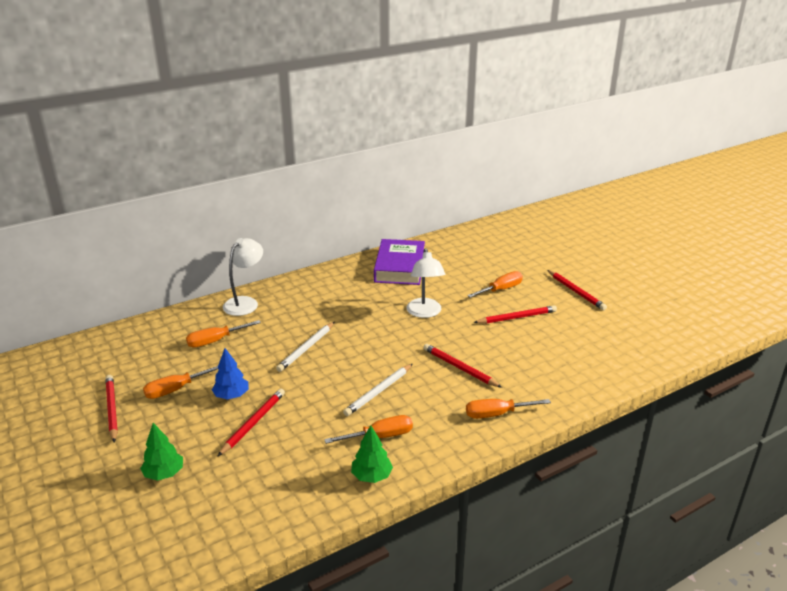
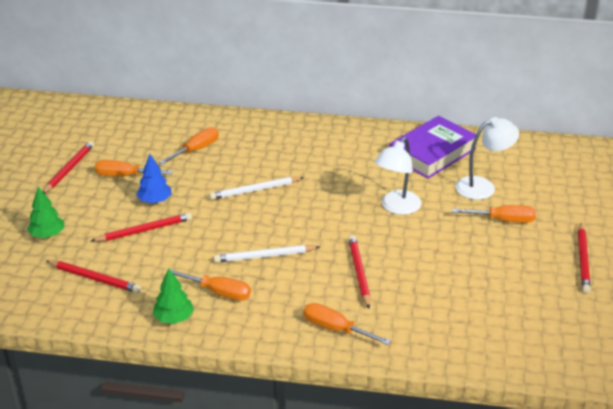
camera: 40 degrees right, 5 degrees up
(215, 341) = (196, 150): orange screwdriver -> orange screwdriver turned 120 degrees clockwise
(245, 302) = (257, 127): white lamp -> white lamp (483, 186)
(517, 317) = (480, 255): red pencil -> red pencil (94, 278)

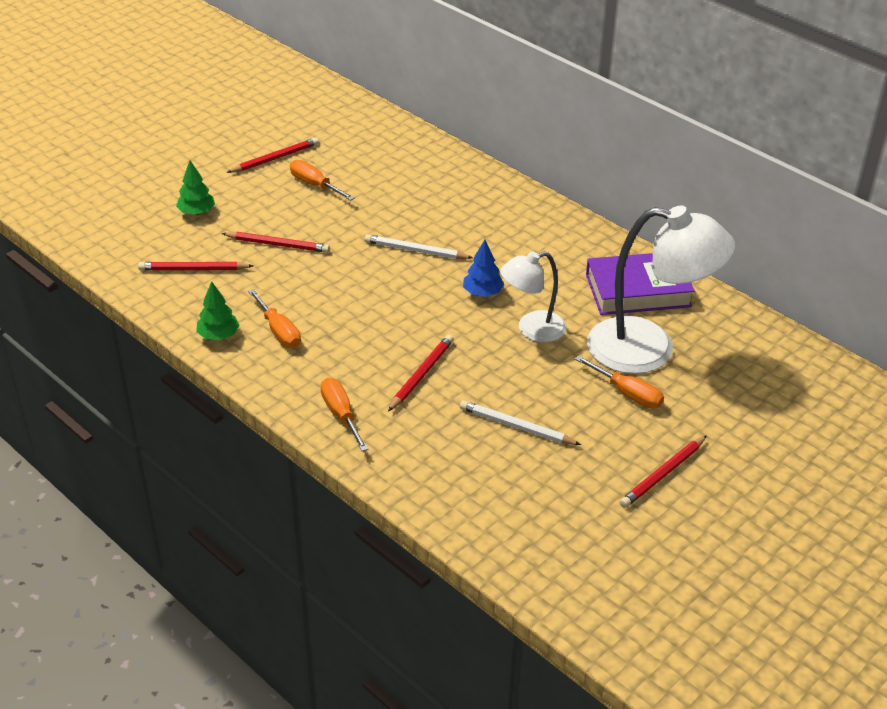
camera: 35 degrees right, 5 degrees up
(94, 278) = (193, 269): red pencil -> red pencil turned 120 degrees clockwise
(155, 201) = (316, 221): blue tree -> blue tree (482, 293)
(196, 150) = (405, 186): orange screwdriver -> none
(264, 256) = (354, 317): white pencil -> white pencil (516, 426)
(483, 186) = (649, 349): white lamp -> white lamp, size x1.75

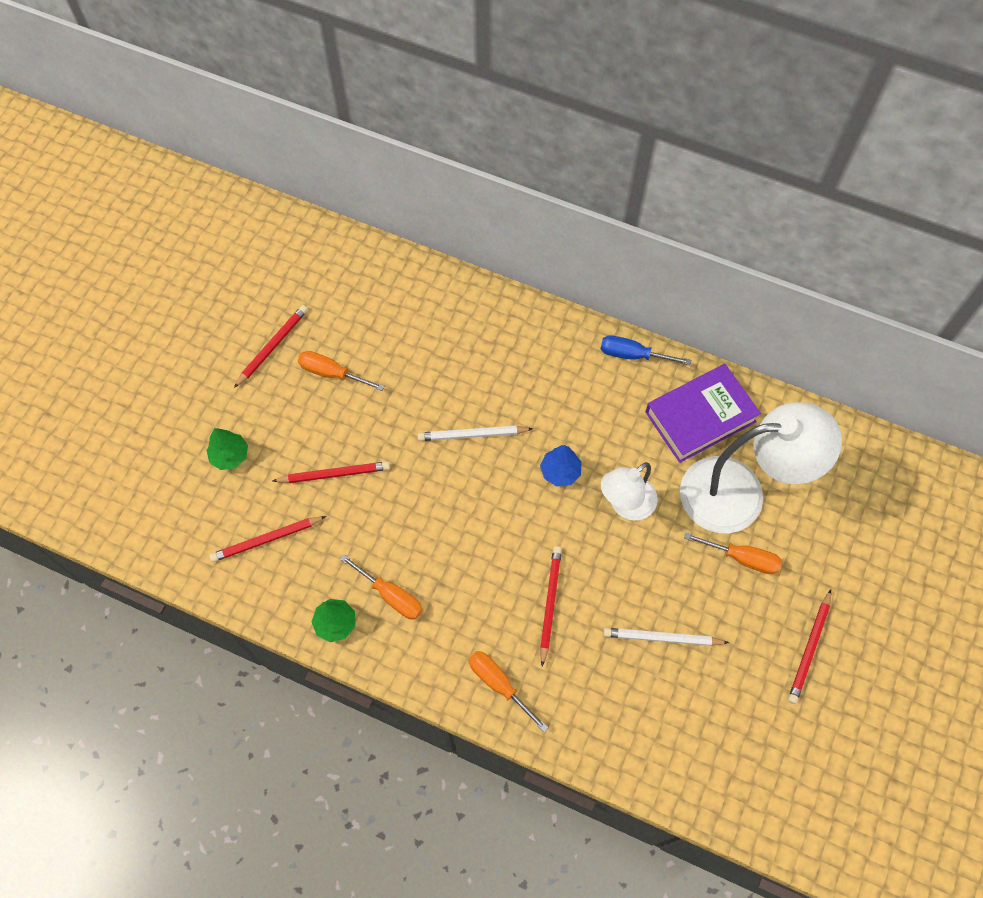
camera: 20 degrees left, 25 degrees up
(594, 236) = (633, 355): none -> blue screwdriver

